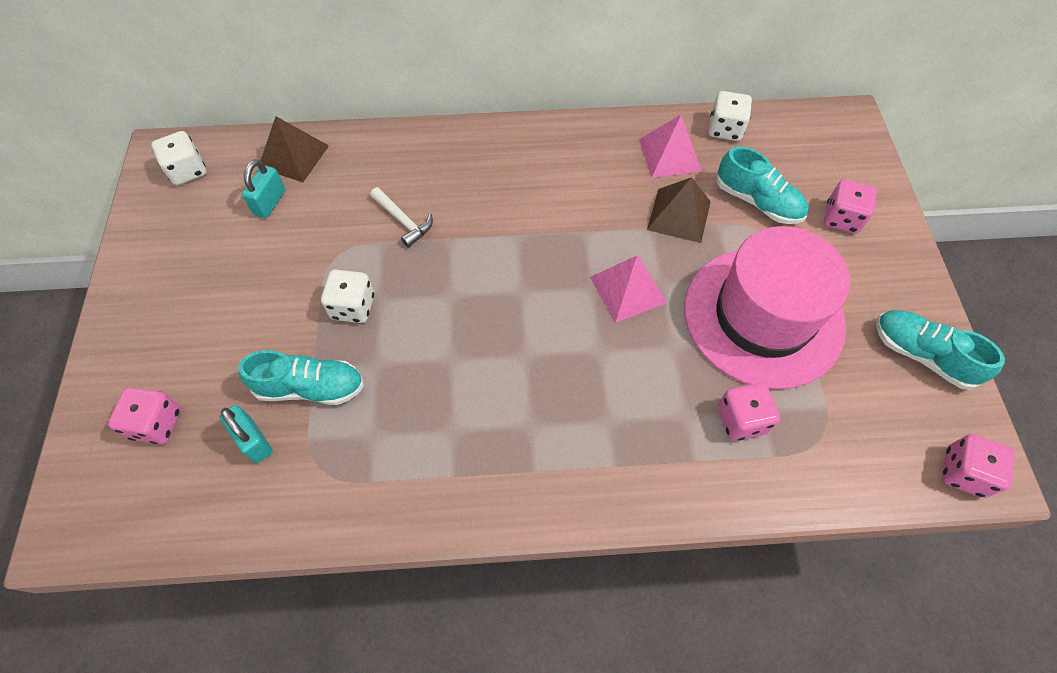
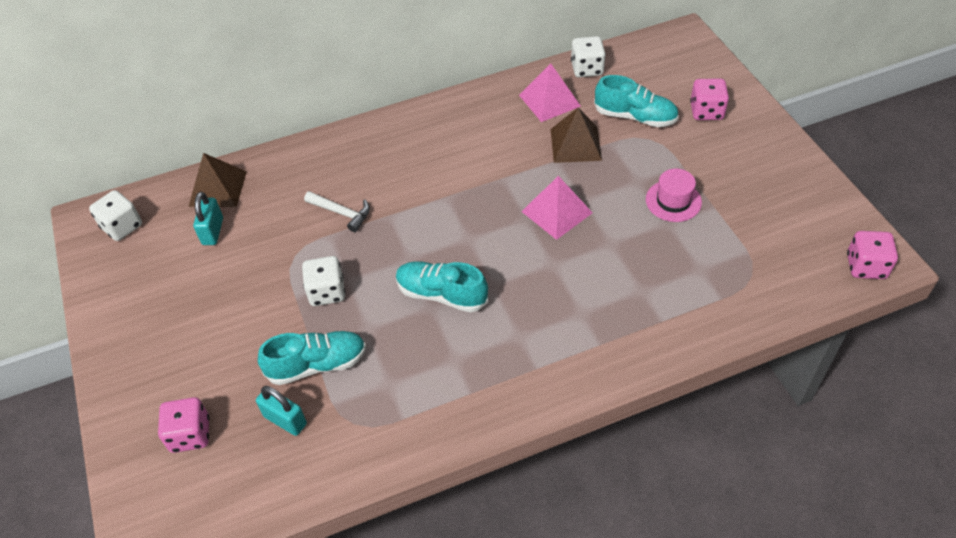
camera: 15 degrees left, 10 degrees down
(741, 420) = (685, 280): pink dice -> none
(763, 316) = (673, 201): pink hat -> pink hat, size x0.41
(921, 355) = (805, 193): turquoise shoe -> turquoise shoe (441, 294)

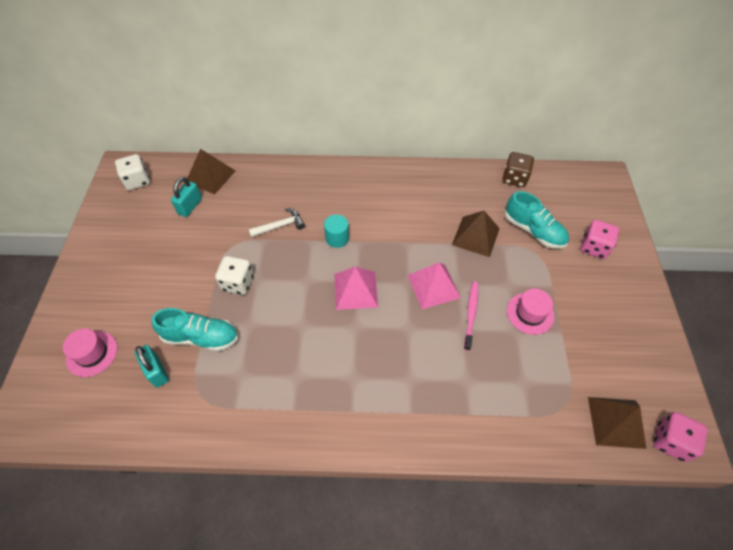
camera: 20 degrees right, 5 degrees up
(190, 434) = (92, 353): pink dice -> pink hat
(341, 213) = (280, 226): white hammer -> white hammer turned 75 degrees counterclockwise
(418, 202) = (337, 238): none -> turquoise cylinder
(441, 294) = (315, 319): turquoise shoe -> none
(549, 100) = (473, 193): pink pyramid -> pink pyramid (355, 290)
(587, 69) = (514, 178): white dice -> brown dice
(612, 224) = (471, 314): none -> pink toothbrush
(807, 270) = (616, 422): none -> brown pyramid

